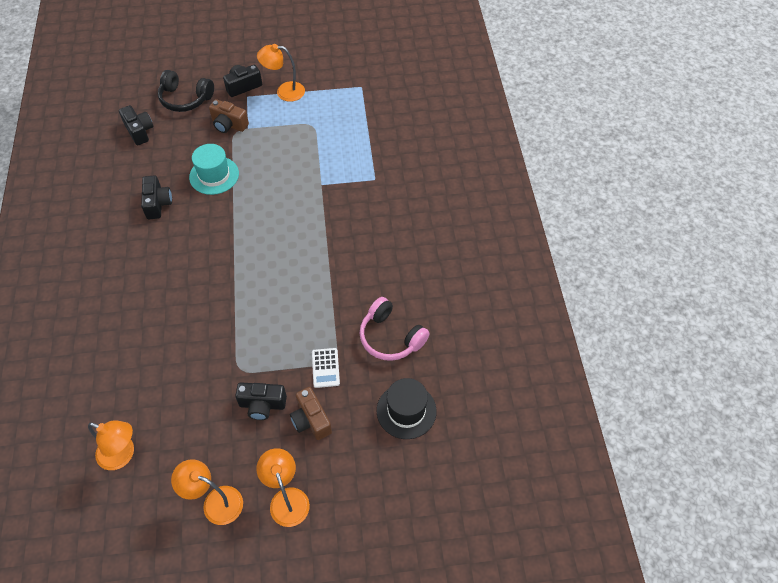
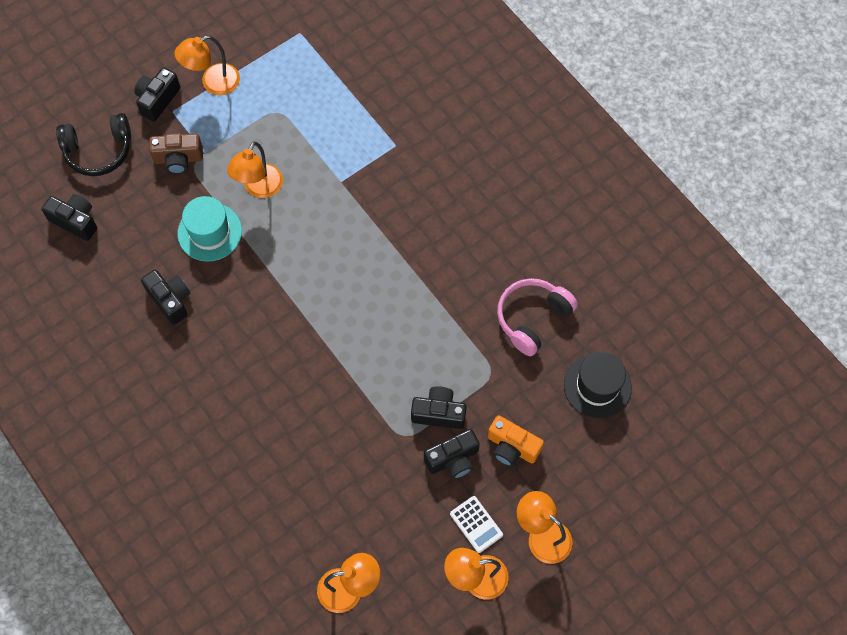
camera: 30 degrees left, 10 degrees up
(265, 164) = (259, 188): none -> orange lamp
(276, 367) = (439, 413): none -> black camera
(311, 420) = (512, 447): brown camera -> orange camera
(325, 368) = (489, 386): white calculator -> white calculator (476, 524)
(390, 337) = (532, 318): pink headphones -> pink headphones turned 120 degrees clockwise

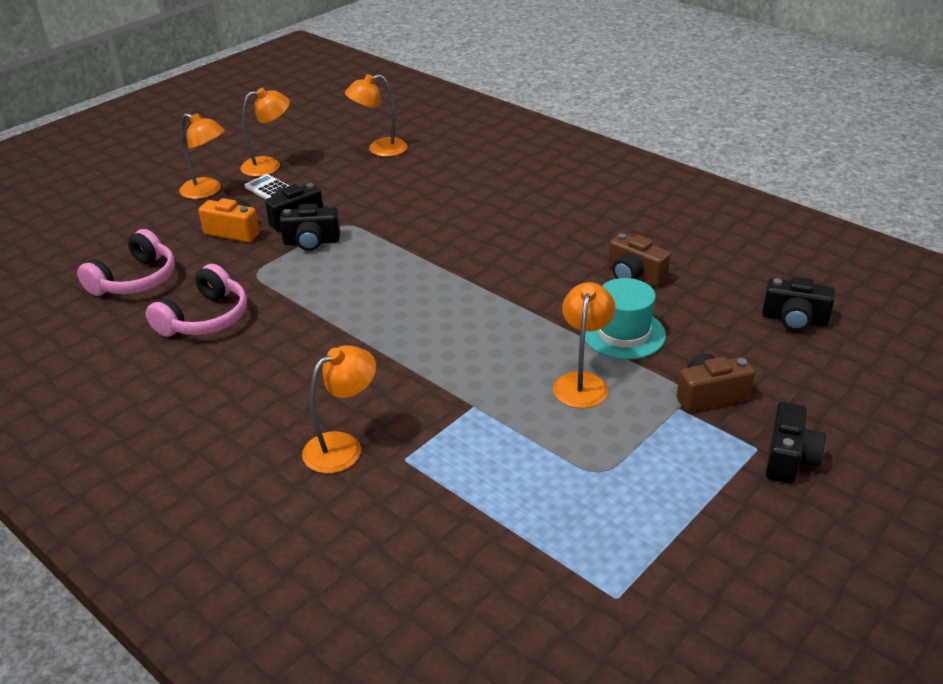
camera: 170 degrees right, 30 degrees down
(99, 151) = (824, 388): black headphones -> none
(170, 300) = (634, 276): black camera -> brown camera
(213, 83) = (720, 494): orange lamp -> orange lamp (343, 446)
(597, 386) = (135, 280): black hat -> pink headphones

